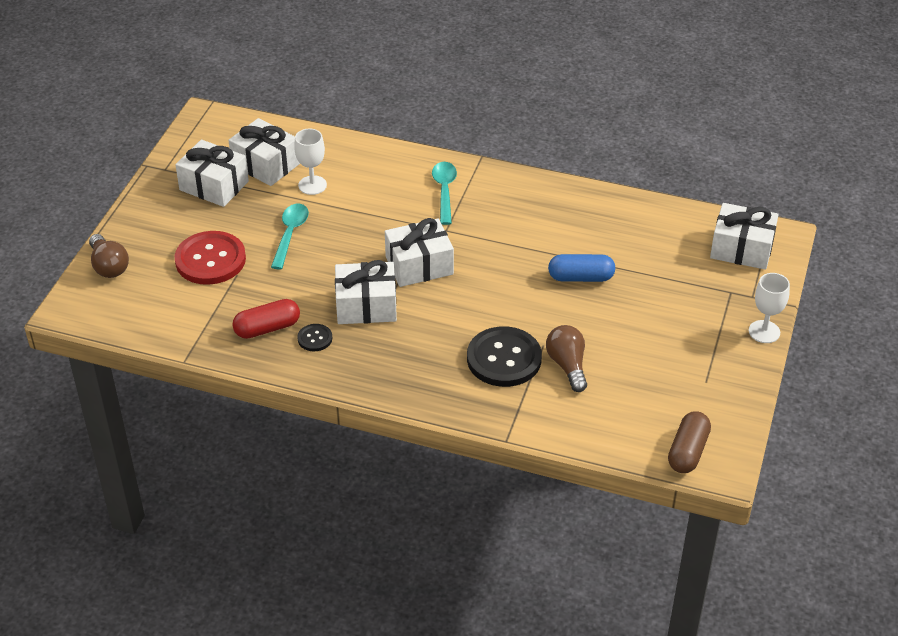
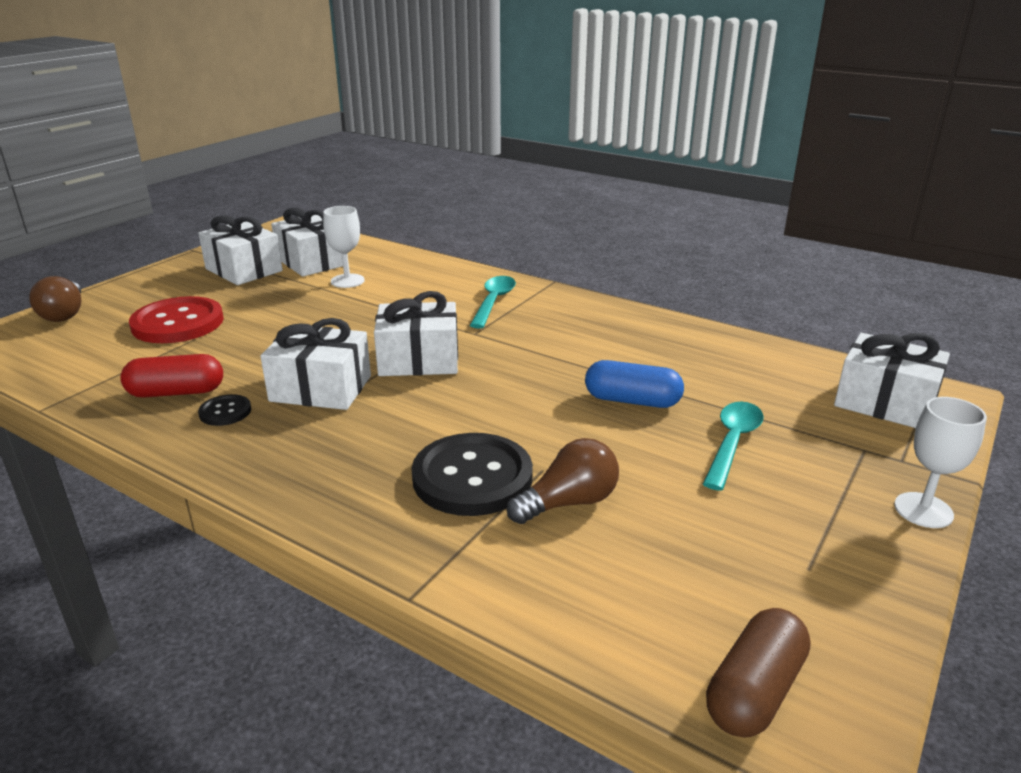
camera: 15 degrees right, 15 degrees down
(290, 234) = (287, 314): turquoise spoon -> turquoise spoon (732, 443)
(567, 365) = (569, 502): brown light bulb -> brown light bulb turned 60 degrees clockwise

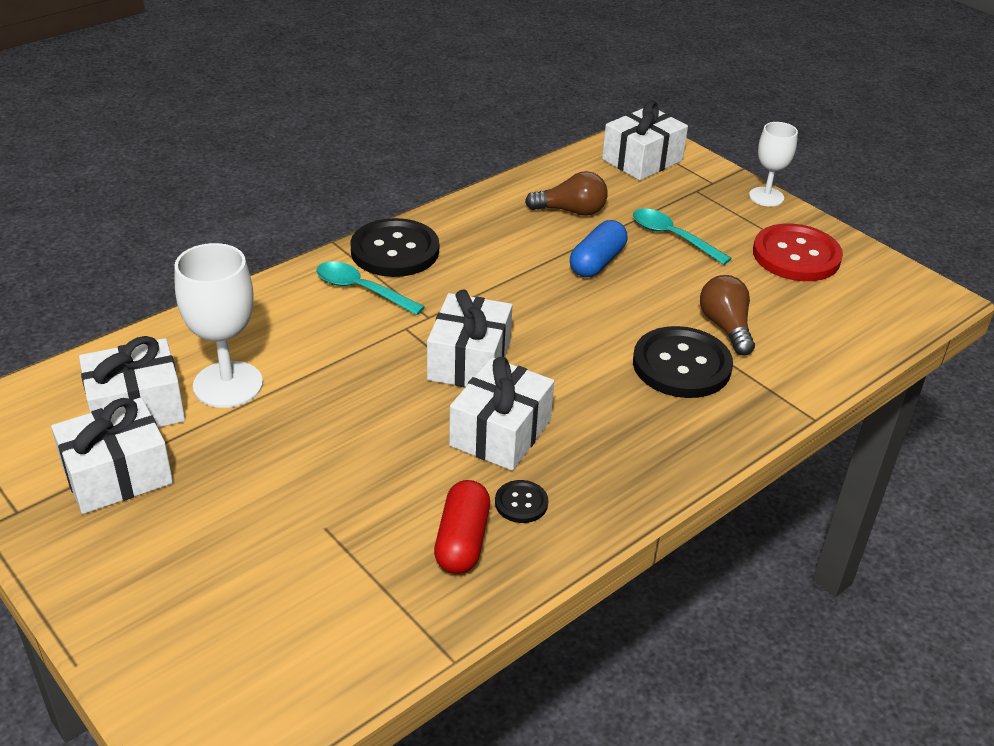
camera: 75 degrees left, 10 degrees up
(64, 314) = (159, 667): brown light bulb -> brown light bulb (571, 211)
(178, 323) = (268, 542): red button -> red button (796, 255)
(347, 281) = (228, 385): white goblet -> white goblet, size x1.57
(562, 304) = (395, 251): none -> black button
(754, 691) = (904, 307): brown capsule -> none

